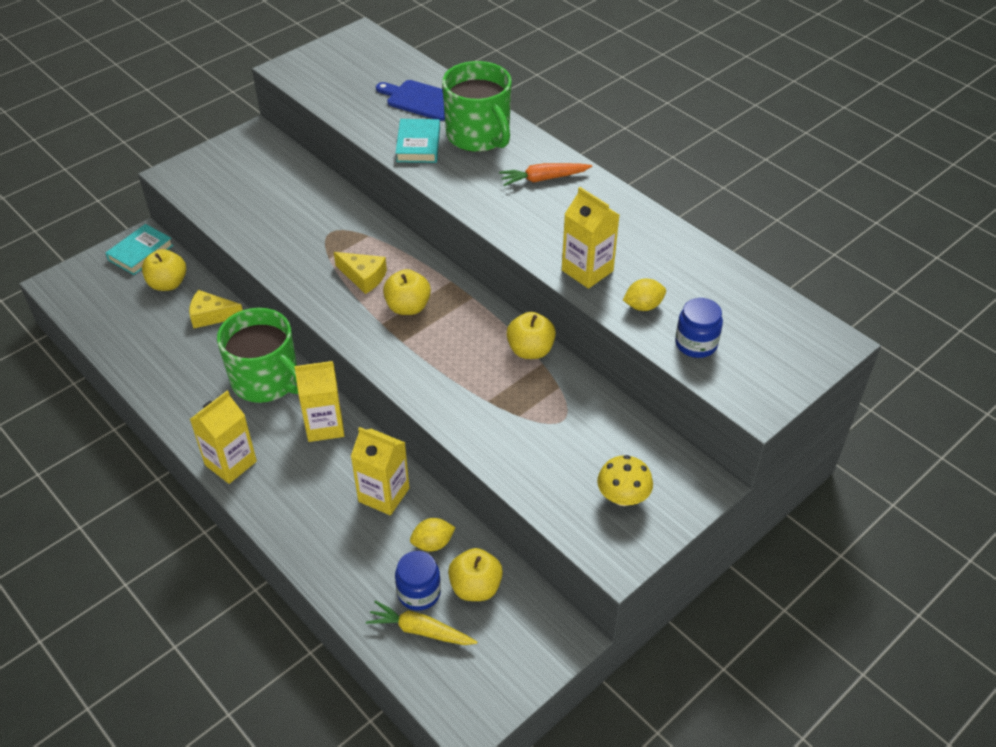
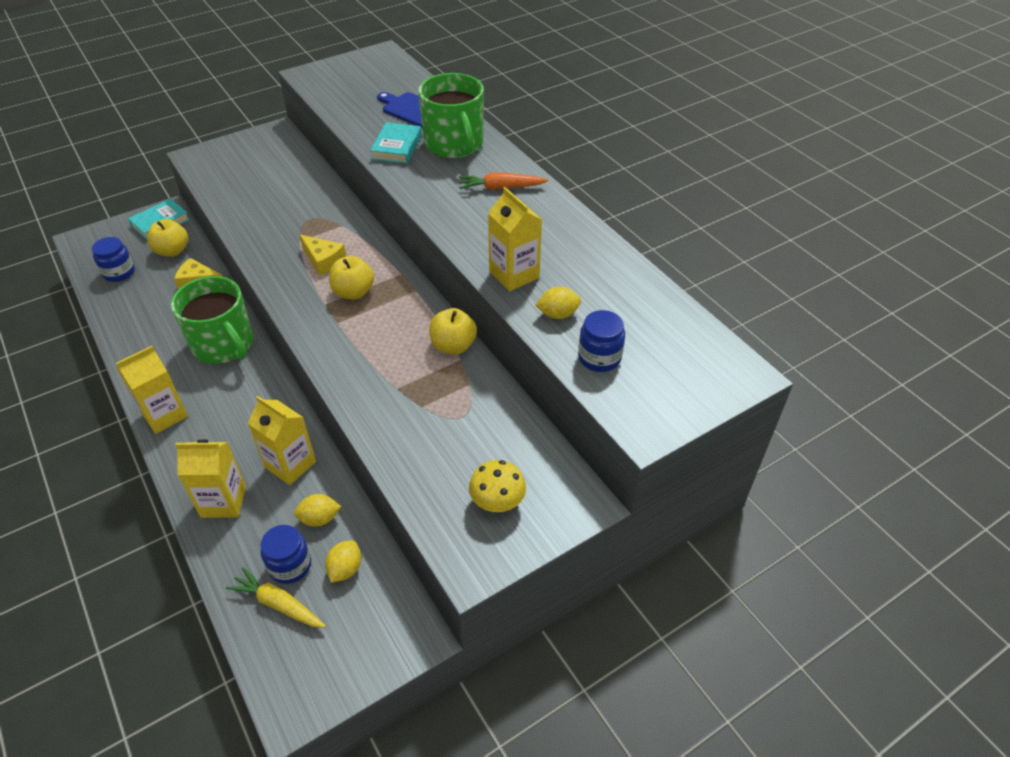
camera: 10 degrees right, 0 degrees up
(116, 316) = (119, 272): none -> blue jar
(325, 426) = (260, 392): yellow carton -> yellow carton (223, 501)
(475, 587) = (345, 569): yellow apple -> yellow lemon

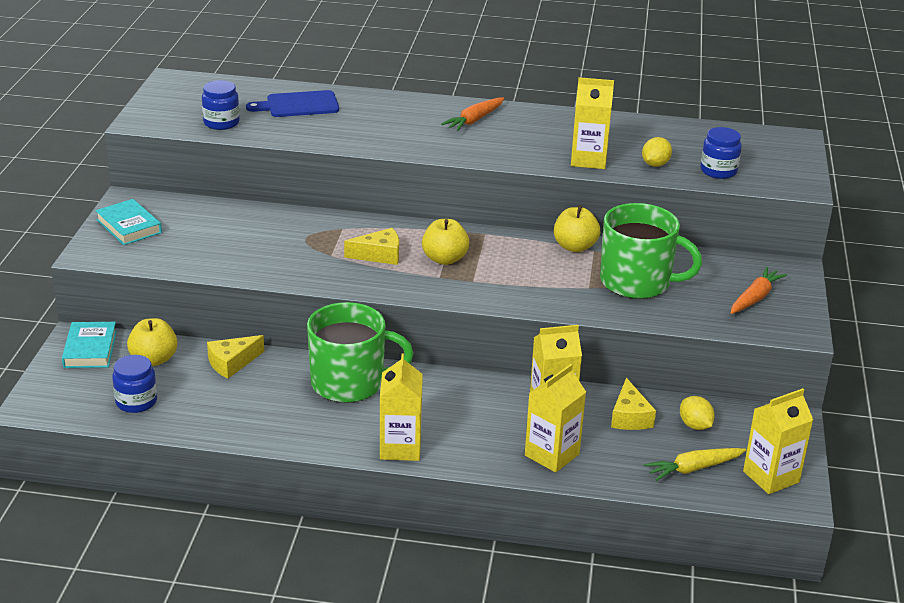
camera: 50 degrees left, 15 degrees down
(290, 565) = (661, 449): blue jar -> blue jar (221, 123)
(312, 668) = (771, 477): none -> yellow carton
(319, 518) = (629, 417): yellow lemon -> yellow cheese
(397, 147) = (343, 132): turquoise book -> turquoise book (129, 226)
(454, 145) = (383, 111): green mug -> green mug (637, 282)
(497, 502) = (755, 298): yellow mushroom -> orange carrot

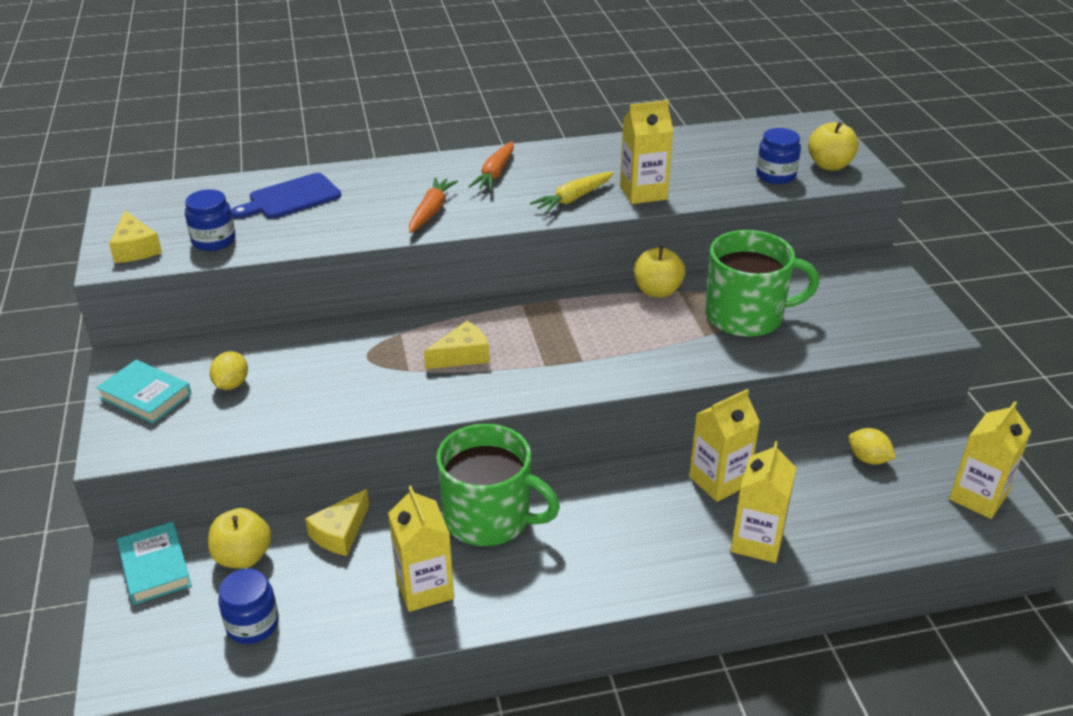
camera: 20 degrees left, 5 degrees up
(349, 383) = (489, 518): green mug -> green mug turned 45 degrees clockwise
(400, 447) = (595, 586): yellow carton -> yellow carton (424, 588)
(444, 259) = (535, 341): yellow apple -> yellow apple (829, 165)
(629, 417) = (801, 468): yellow cheese -> yellow cheese (135, 248)
(655, 164) = (711, 182): yellow lemon -> yellow lemon (231, 384)
(694, 468) = (902, 511): yellow carrot -> yellow carrot (573, 199)
(755, 298) = (867, 303): orange carrot -> orange carrot (431, 211)

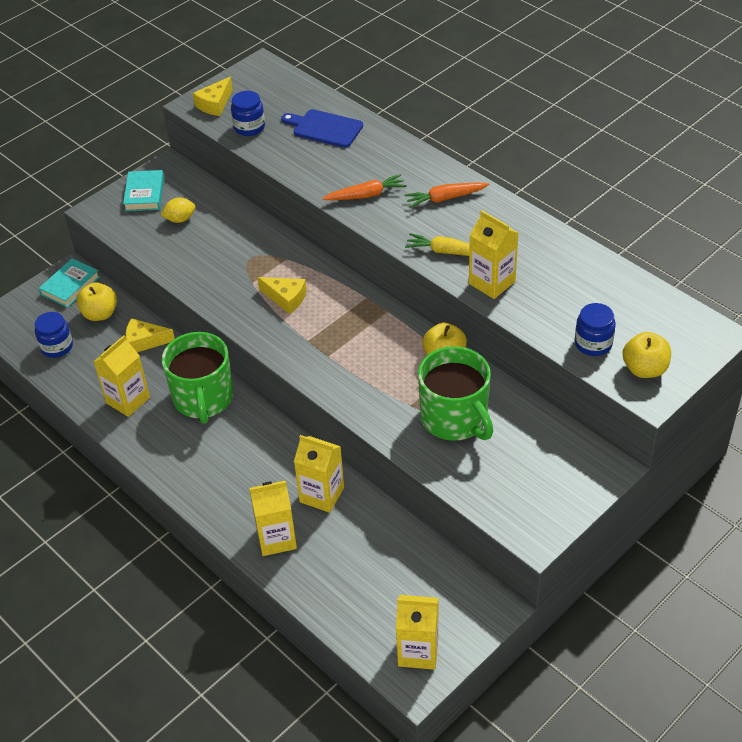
camera: 60 degrees right, 10 degrees up
(868, 459) = (411, 570): yellow lemon -> none

